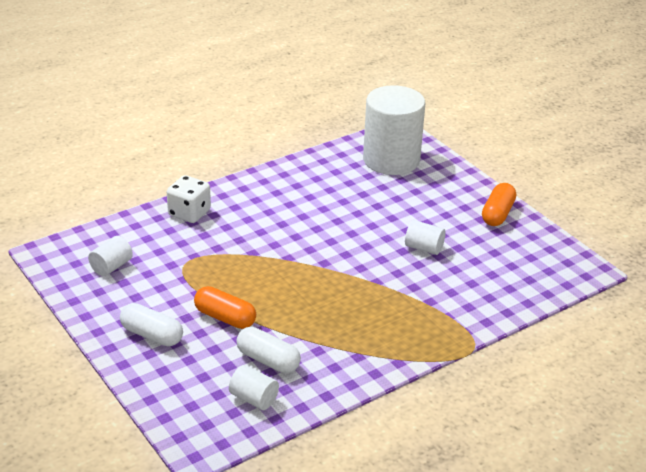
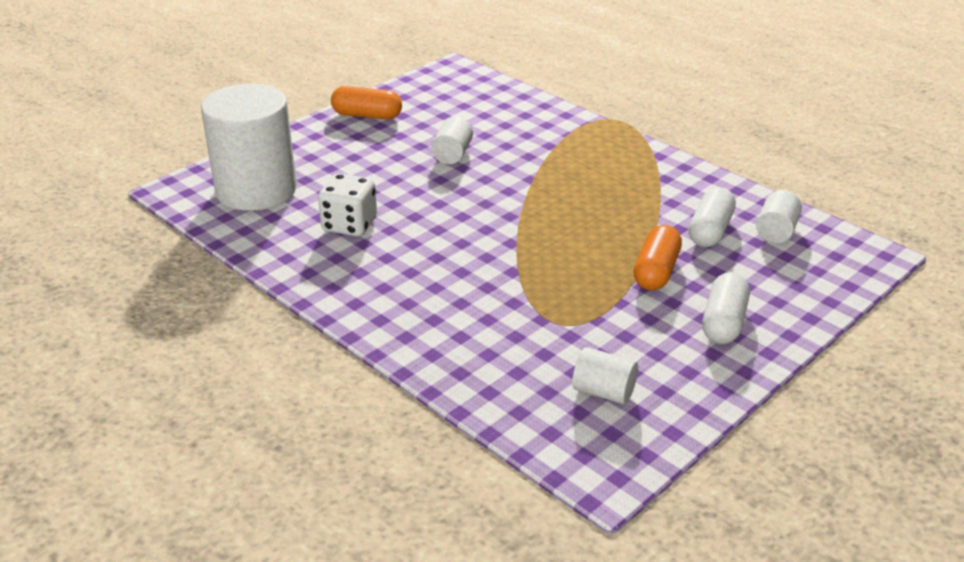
camera: 100 degrees left, 0 degrees up
(189, 213) = (439, 342): white dice -> white dice (349, 225)

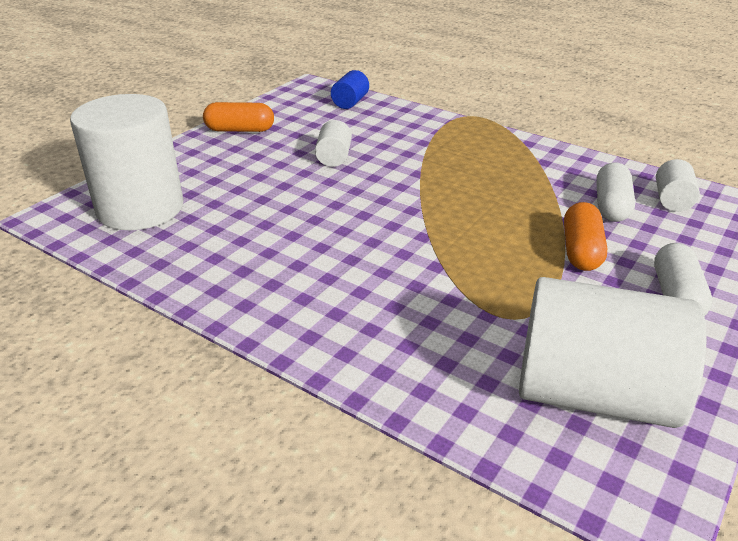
camera: 10 degrees left, 0 degrees up
(349, 225) = (248, 234): white dice -> none
(489, 92) = (350, 102): none -> blue cylinder
(603, 392) = (594, 394): white cylinder -> white cylinder, size x2.33

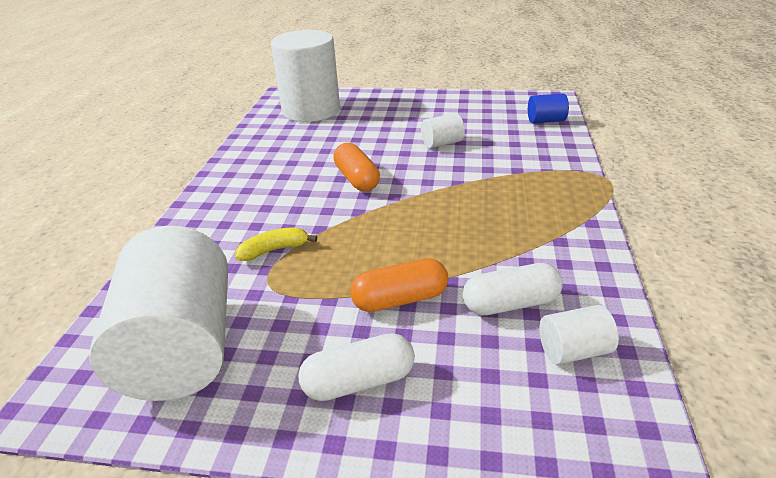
camera: 65 degrees right, 0 degrees up
(240, 130) = (442, 101): orange capsule -> orange capsule (357, 179)
(456, 302) = (274, 250): none -> yellow banana

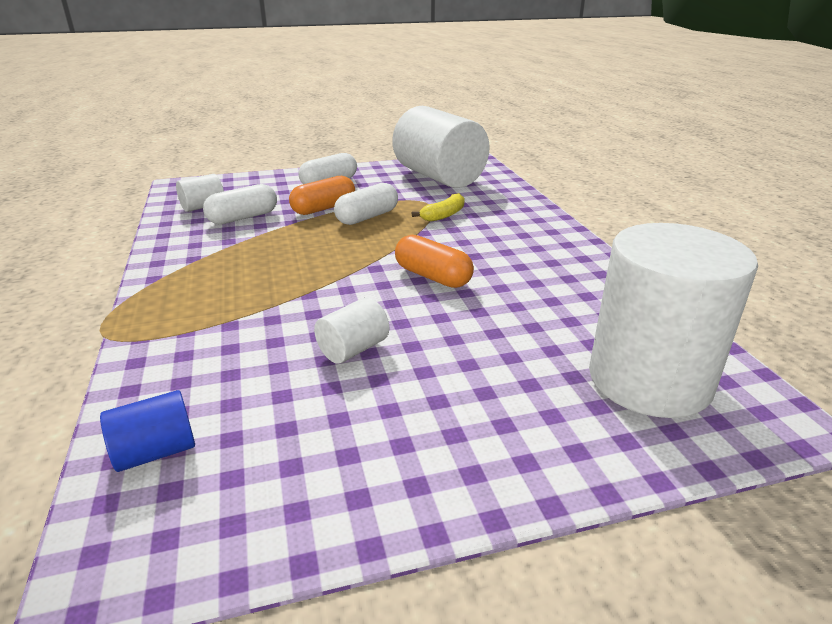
camera: 155 degrees right, 5 degrees down
(358, 267) = (367, 217): none -> white capsule

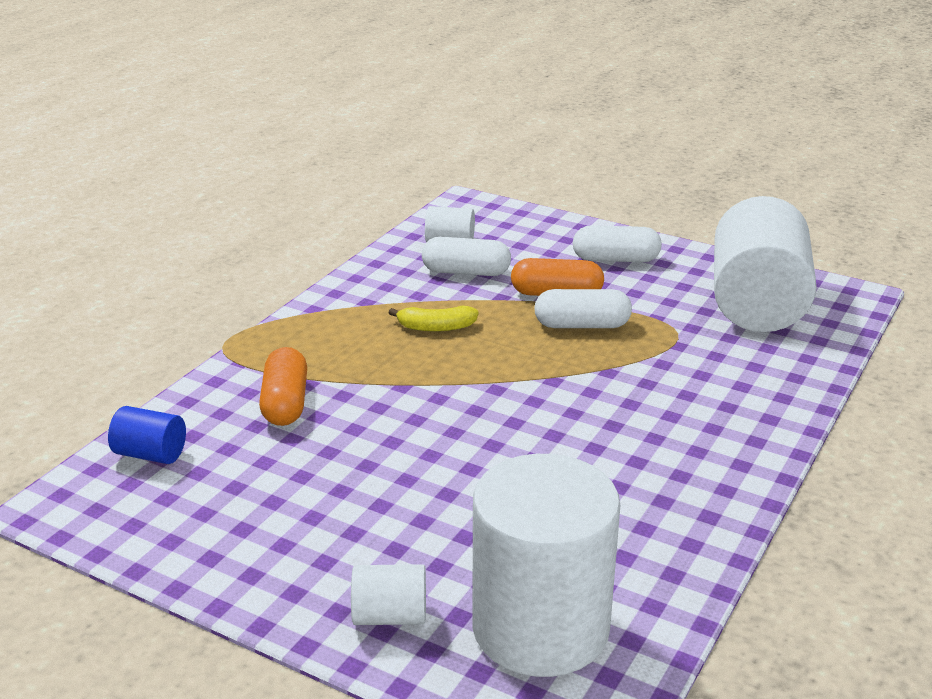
camera: 45 degrees right, 0 degrees up
(353, 349) = (359, 455): white cylinder -> white cylinder (390, 616)
(432, 276) = (531, 425): orange capsule -> orange capsule (285, 403)
(443, 215) = (666, 360): yellow banana -> yellow banana (436, 327)

